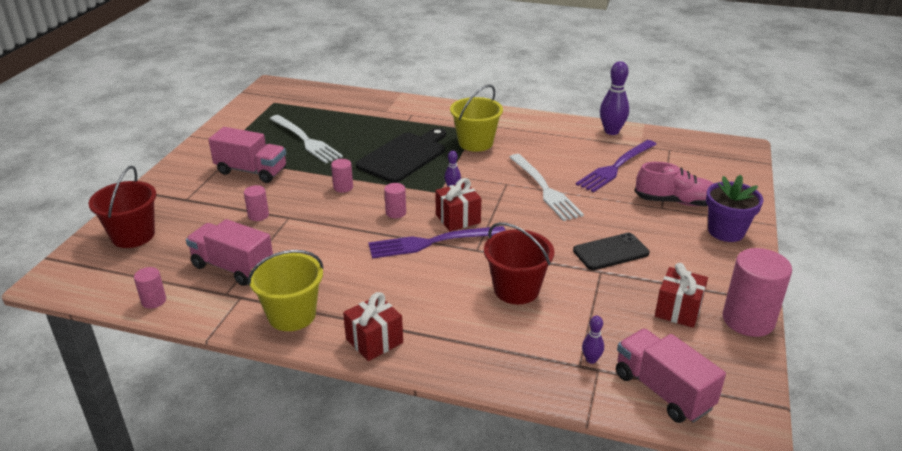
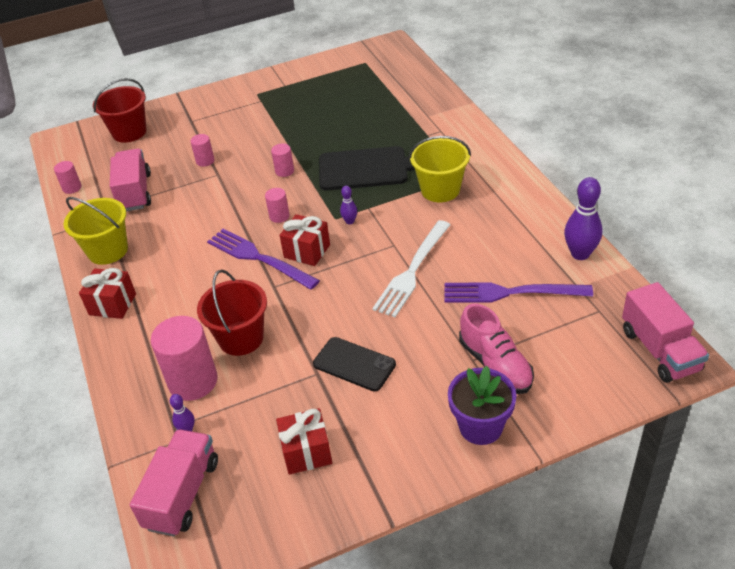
camera: 55 degrees right, 10 degrees up
(251, 171) = (256, 120): pink truck -> pink truck (660, 350)
(306, 140) = (329, 113): white fork -> none
(748, 320) = (337, 509): pink cylinder -> pink cylinder (193, 381)

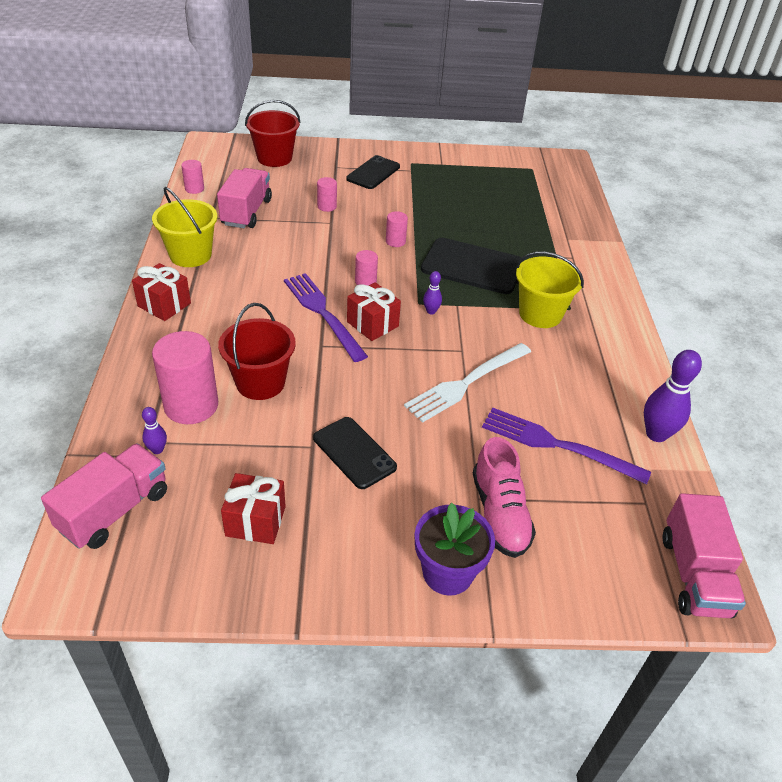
camera: 15 degrees right, 0 degrees up
(228, 115) = (373, 173): none -> black phone

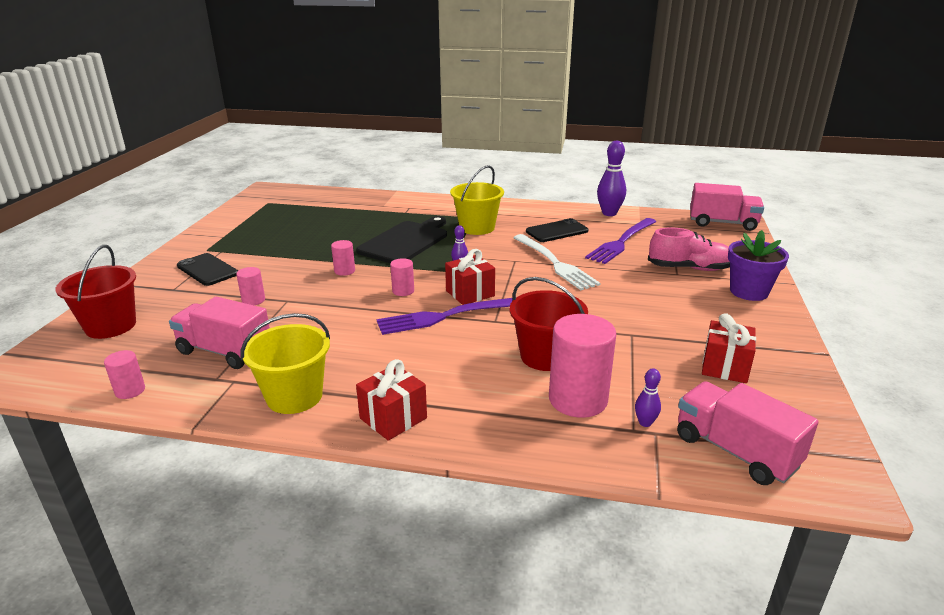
camera: 75 degrees left, 15 degrees down
(354, 452) = (637, 316): black phone -> black phone (556, 231)

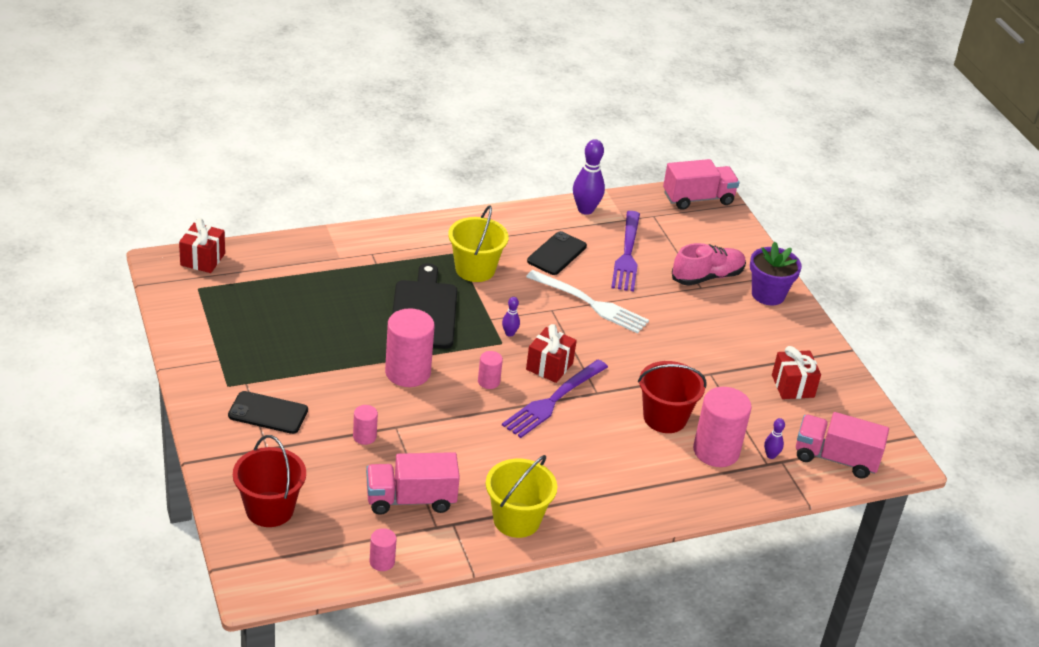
camera: 35 degrees left, 10 degrees up
(344, 271) = (407, 372): pink cylinder -> pink cylinder, size x2.04
(393, 418) = (606, 512): red gift -> red gift (202, 259)

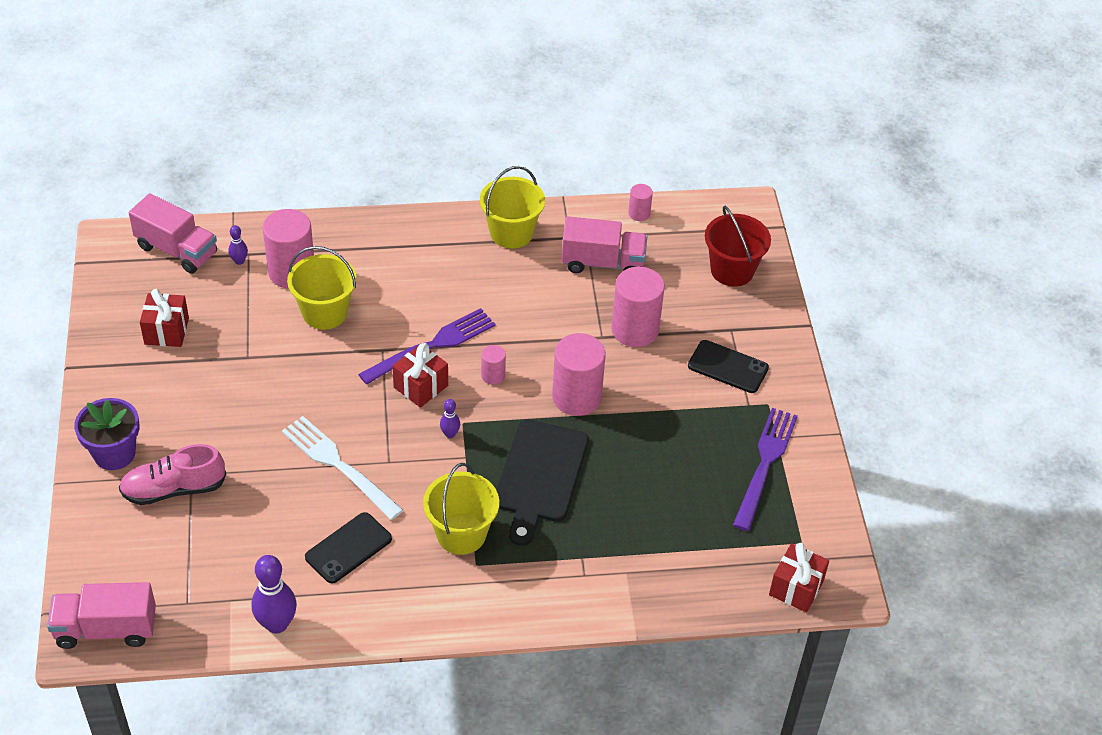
camera: 165 degrees left, 10 degrees up
(364, 436) = (635, 330): pink cylinder -> pink cylinder, size x2.04
(627, 255) = (257, 536): purple fork -> purple fork (765, 463)
(664, 418) = (325, 312): red bucket -> yellow bucket

